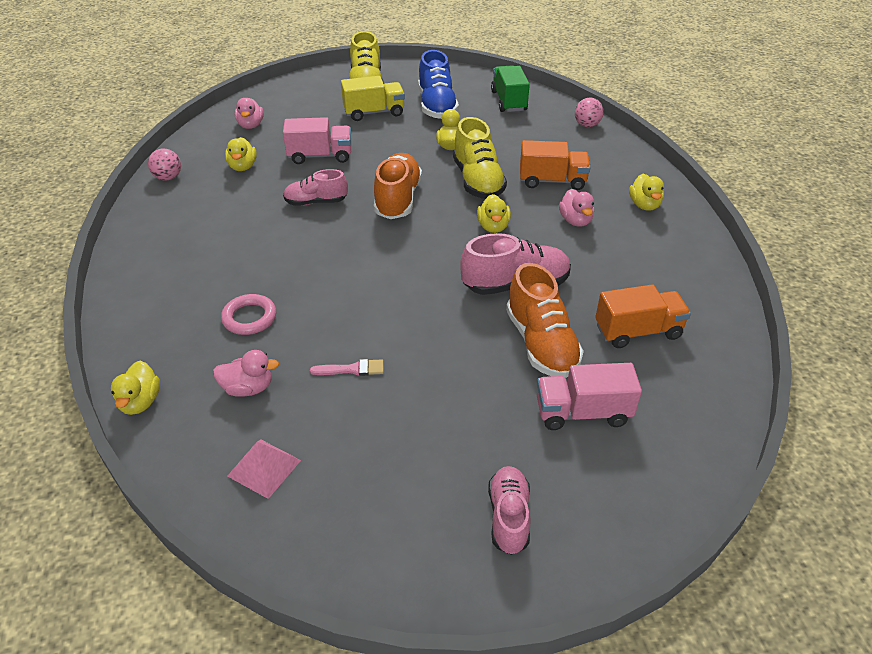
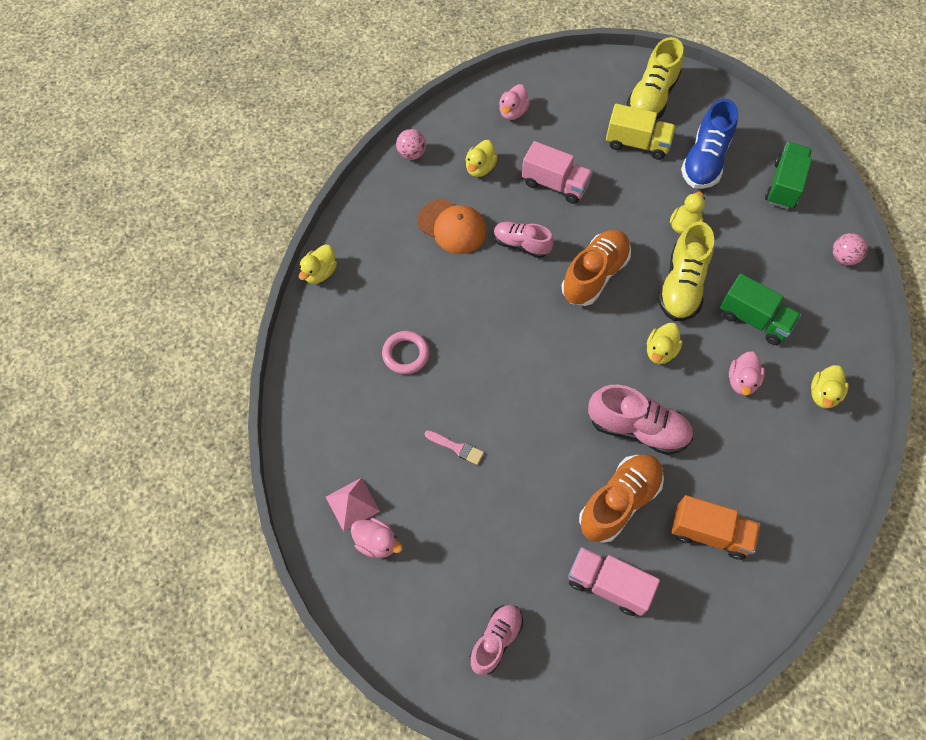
camera: 30 degrees right, 20 degrees up
(140, 402) = (295, 398): yellow duck -> yellow duck (320, 273)
(240, 212) = (452, 227): none -> orange cap
(248, 388) = (373, 425): pink duck -> pink duck (377, 542)
(541, 343) = (619, 502): orange shoe -> orange shoe turned 150 degrees counterclockwise
(552, 181) = (754, 320): orange truck -> green truck

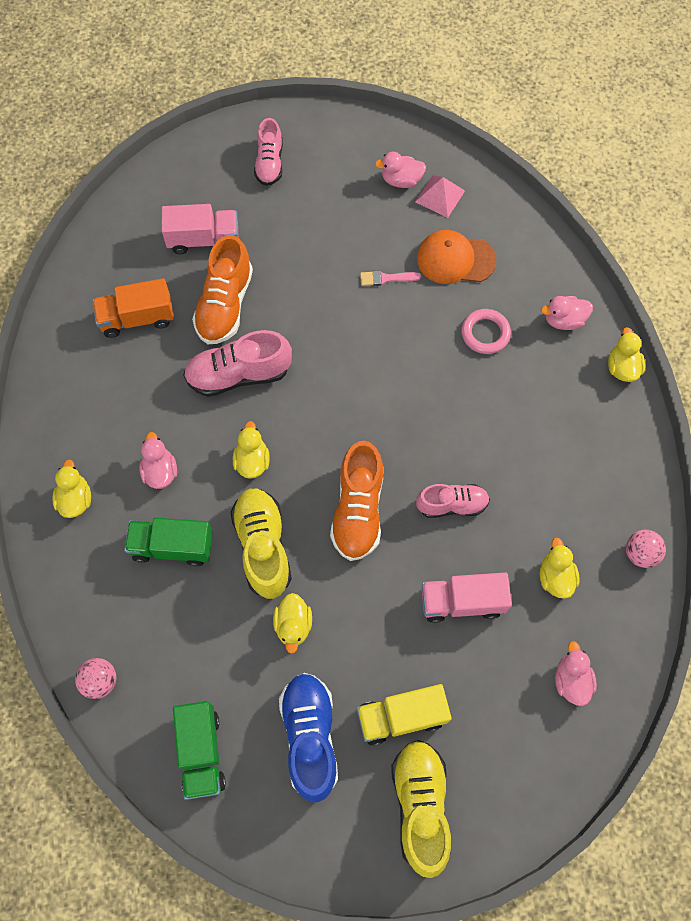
camera: 150 degrees right, 5 degrees up
(334, 331) = (563, 320): none -> pink duck
(452, 227) = (534, 487): orange cap -> orange cap (455, 259)

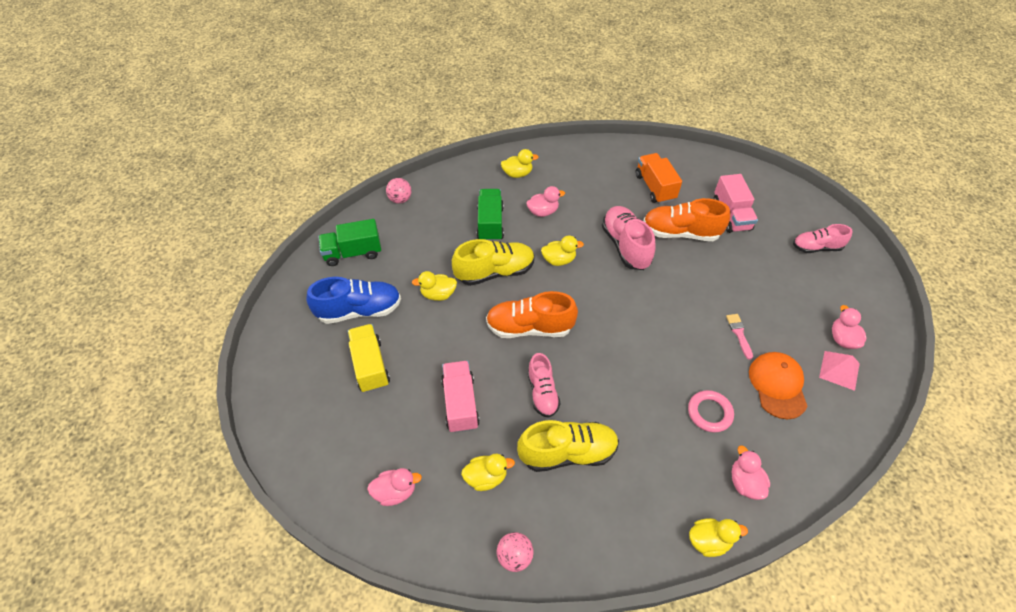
camera: 85 degrees right, 15 degrees down
(420, 805) = (305, 381): yellow shoe -> yellow shoe (568, 452)

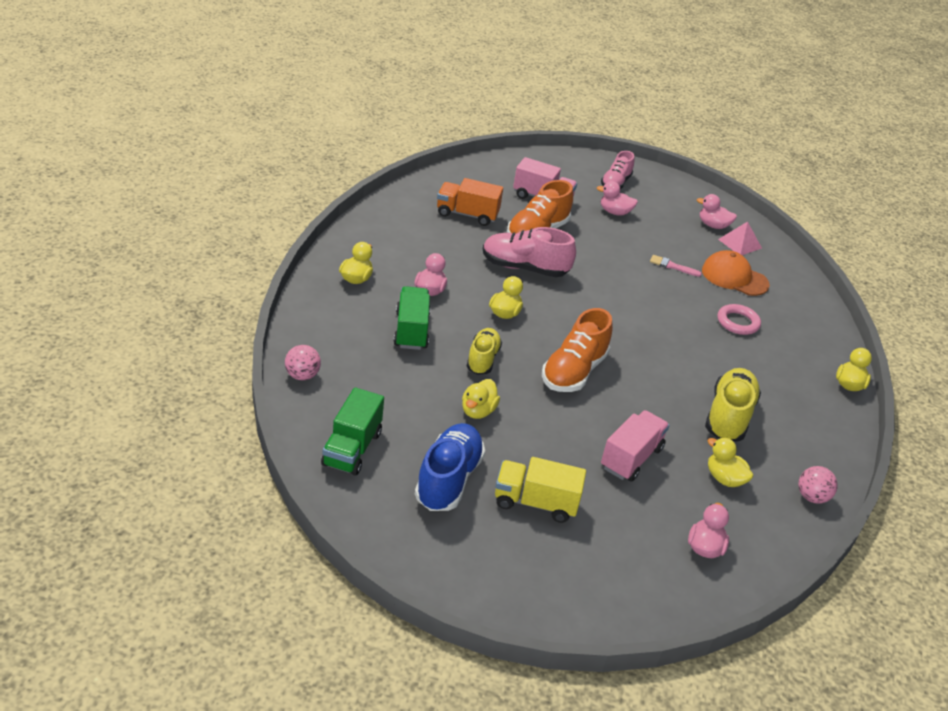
camera: 65 degrees left, 15 degrees down
(460, 403) = (631, 458): pink truck -> pink truck turned 105 degrees clockwise
(486, 477) = (724, 478): yellow duck -> yellow duck turned 60 degrees counterclockwise
(490, 224) = (411, 331): green truck -> green truck turned 60 degrees clockwise
(495, 272) = (482, 359): yellow shoe -> yellow shoe, size x0.65
(542, 393) = (655, 400): pink shoe -> none
(745, 482) = (809, 341): pink duck -> pink duck (614, 212)

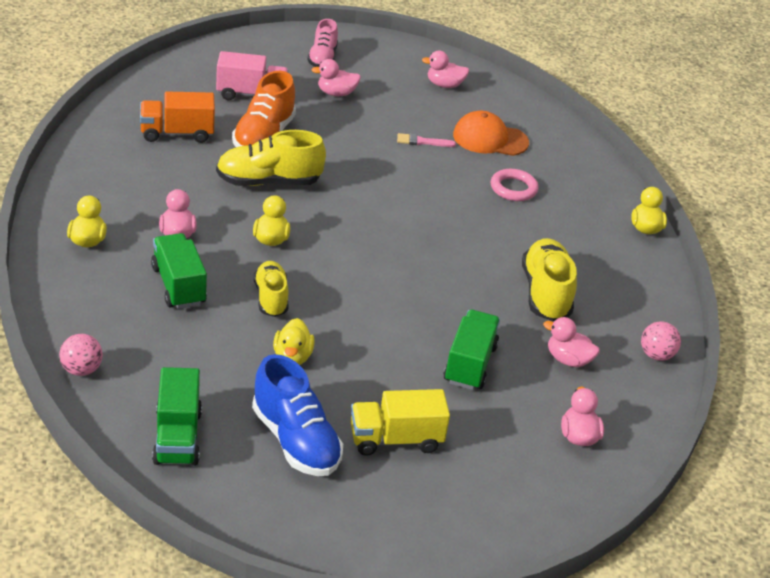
camera: 20 degrees left, 0 degrees up
(448, 479) = (296, 441): blue shoe -> blue shoe turned 150 degrees clockwise
(524, 268) = (268, 182): pink shoe -> yellow shoe
(573, 372) = (372, 286): orange shoe -> none
(631, 458) = (470, 364): pink truck -> green truck
(724, 478) = (568, 360): yellow duck -> pink duck
(740, 243) = (480, 99): pink pyramid -> none

